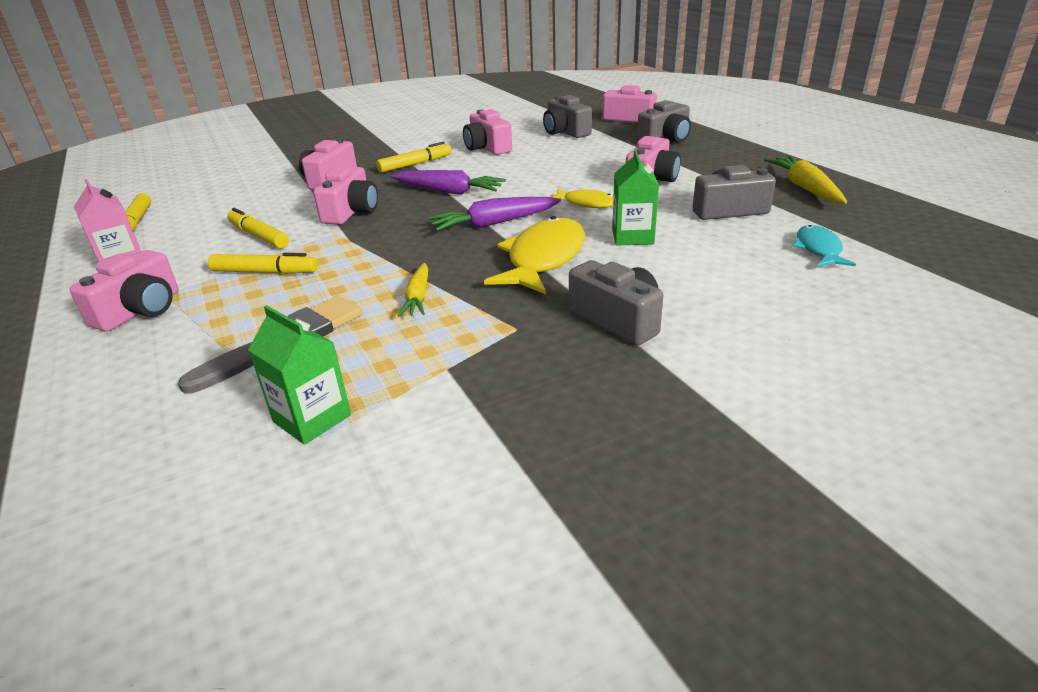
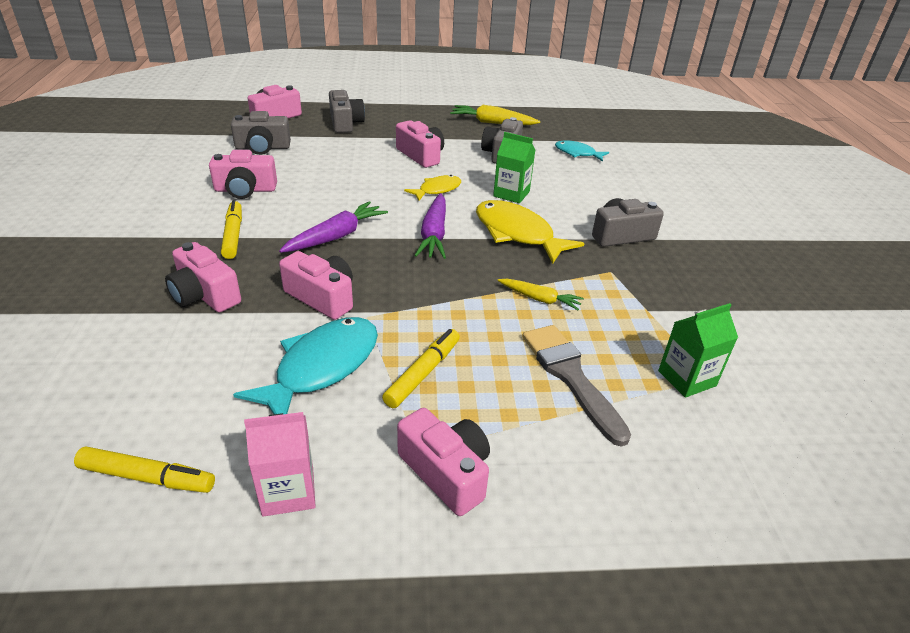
camera: 70 degrees left, 5 degrees up
(259, 236) = (322, 367): yellow marker -> turquoise fish

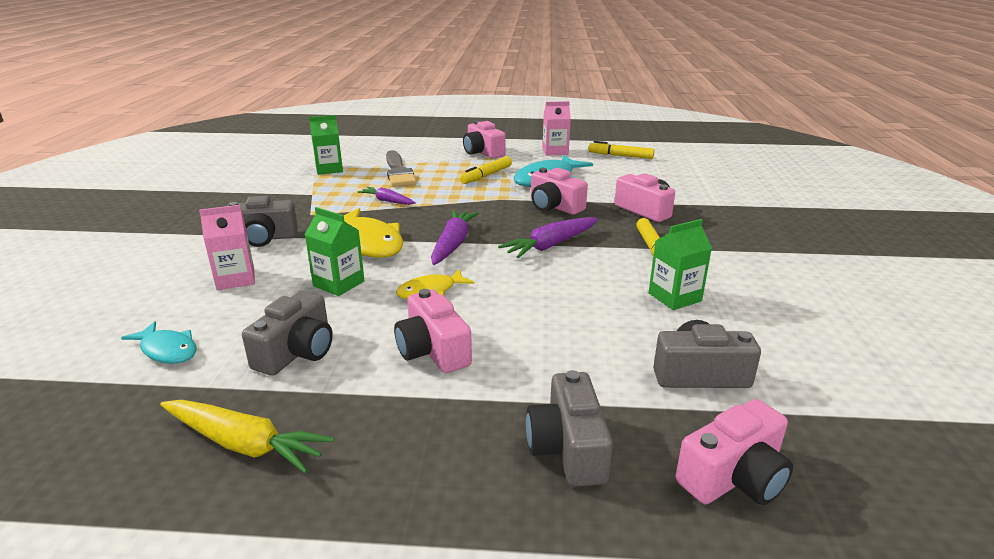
camera: 170 degrees left, 10 degrees down
(245, 190) = (674, 297): pink camera -> green carton
(539, 299) = (387, 201): yellow carrot -> purple carrot
(594, 195) = (235, 279): none -> pink carton

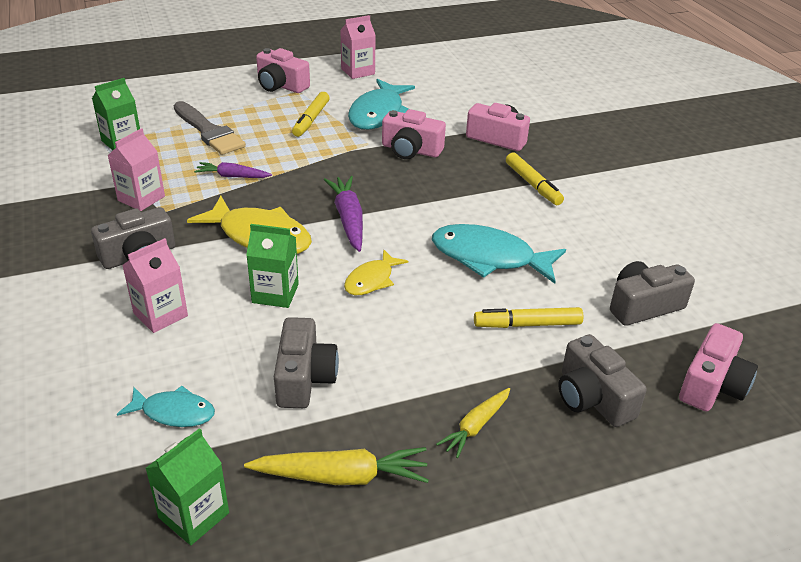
camera: 25 degrees left, 10 degrees up
(305, 203) = (141, 198): none -> pink carton
(415, 438) = (476, 426): none -> yellow carrot
(433, 350) = (424, 342): pink camera -> none
(551, 245) = (441, 200): purple carrot -> none
(558, 296) = (489, 257): none -> turquoise fish
(620, 156) = (428, 67): yellow marker -> yellow marker (527, 324)
(674, 297) = (582, 235): green carton -> green carton (194, 515)

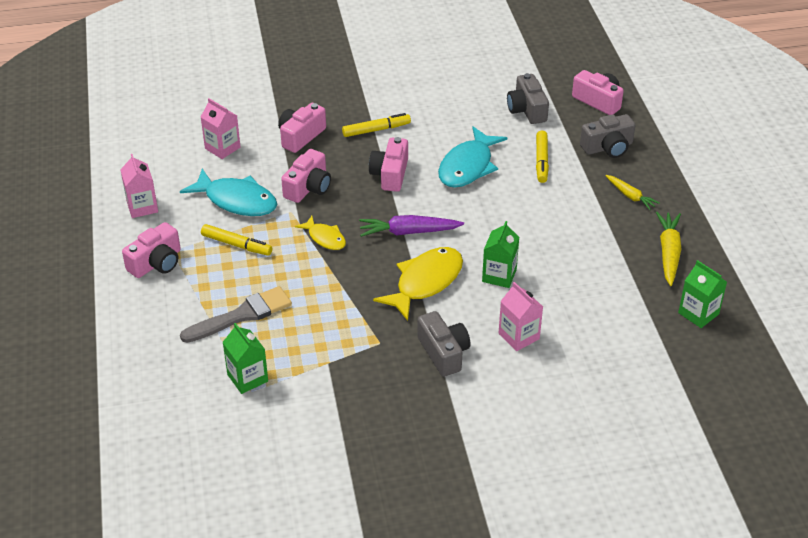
camera: 80 degrees left, 5 degrees up
(141, 198) = (355, 357): pink carton -> pink carton (222, 148)
(174, 412) = (618, 325): turquoise fish -> none
(233, 176) = (329, 298): purple carrot -> none
(304, 378) = (588, 264): grey camera -> none
(371, 280) = (488, 226): yellow fish -> yellow fish (325, 238)
(451, 200) = (390, 174): none -> pink camera

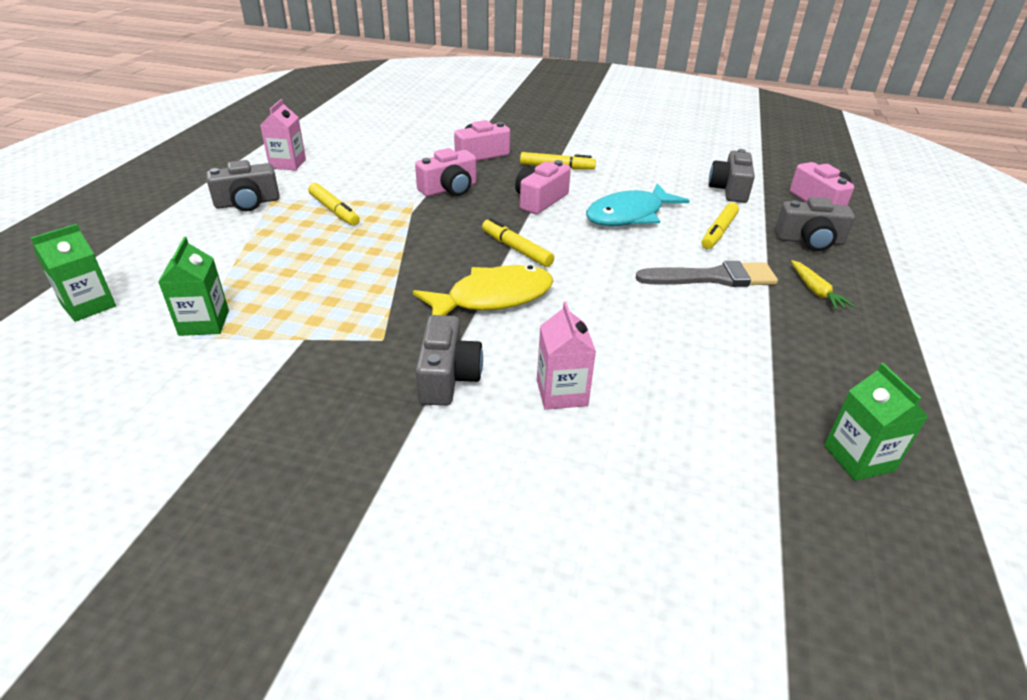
camera: 25 degrees right, 5 degrees down
(156, 263) = (247, 203): pink camera -> grey camera
(222, 148) = (402, 145): pink carton -> none
(237, 201) = (373, 181): turquoise fish -> none
(242, 315) = (270, 265): grey brush -> grey brush (713, 277)
(325, 238) = (424, 229): yellow fish -> none
(409, 232) = (516, 249): purple carrot -> yellow marker
(499, 275) = (588, 319): green carton -> green carton (88, 305)
(668, 253) = (842, 366): yellow carrot -> none

